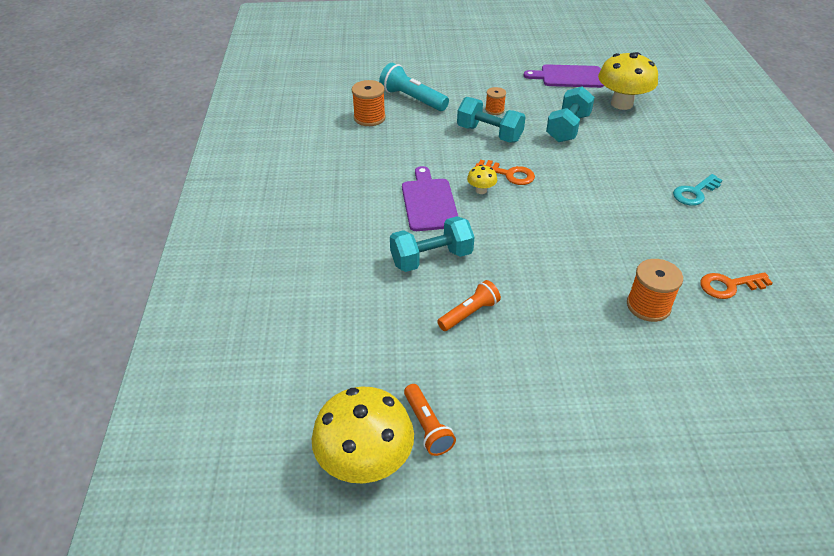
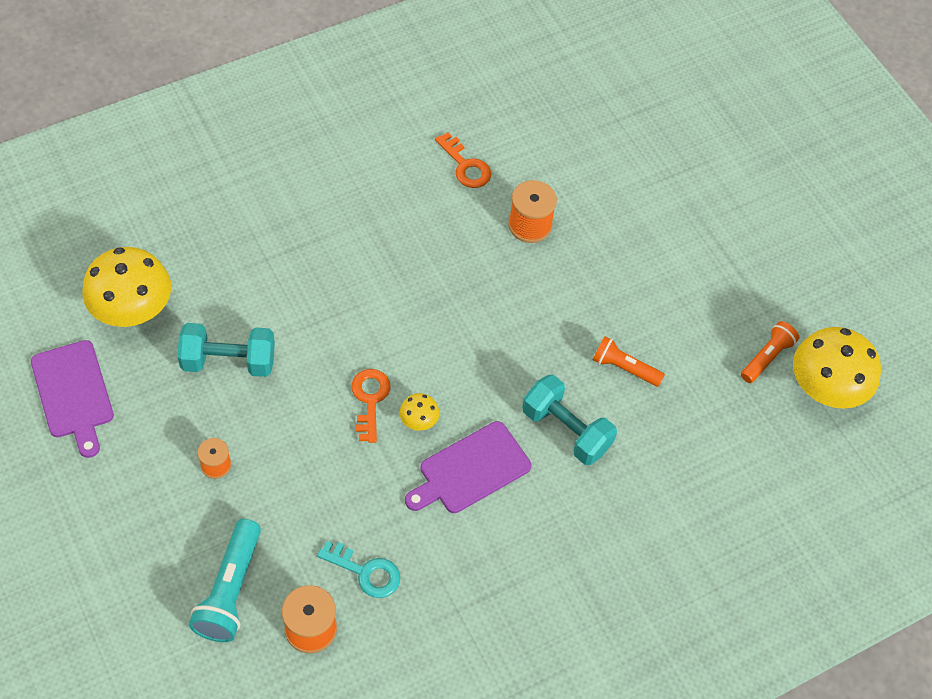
camera: 120 degrees left, 15 degrees up
(489, 134) = (285, 452): turquoise dumbbell -> none
(694, 193) = (318, 207): turquoise key -> turquoise key (366, 572)

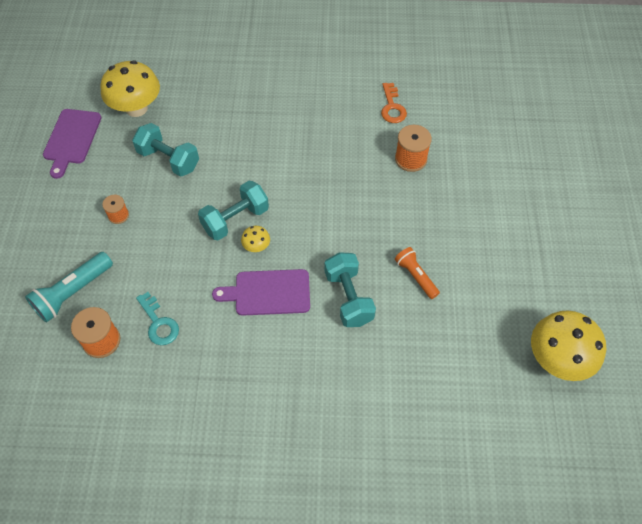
camera: 35 degrees right, 0 degrees up
(370, 400) = (235, 219): orange key -> turquoise dumbbell
(767, 357) = (525, 317): orange flashlight -> none

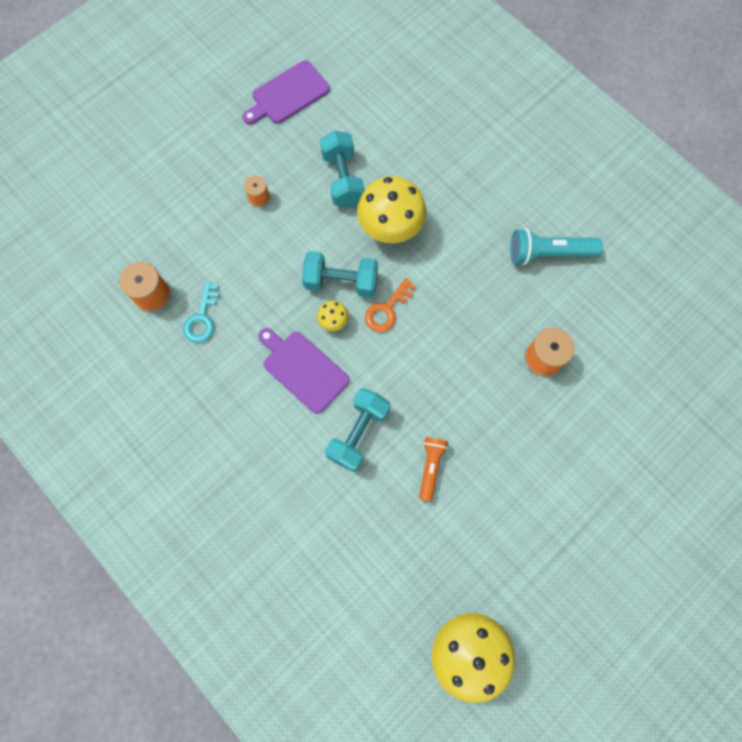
camera: 45 degrees right, 15 degrees up
(72, 293) = (168, 236): turquoise flashlight -> turquoise flashlight (548, 253)
(136, 108) = (364, 107): yellow mushroom -> yellow mushroom (390, 227)
(392, 107) = (582, 293): orange key -> orange key (387, 310)

